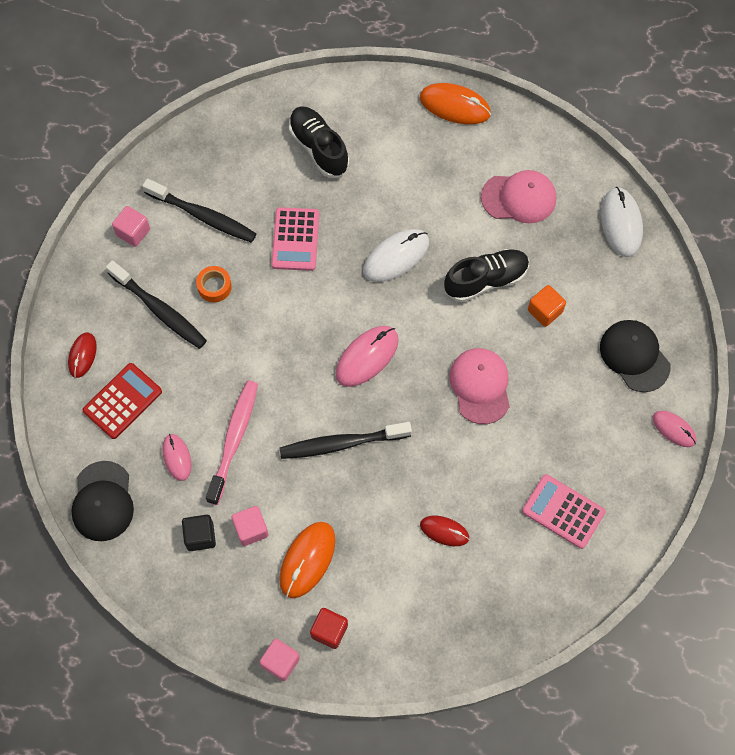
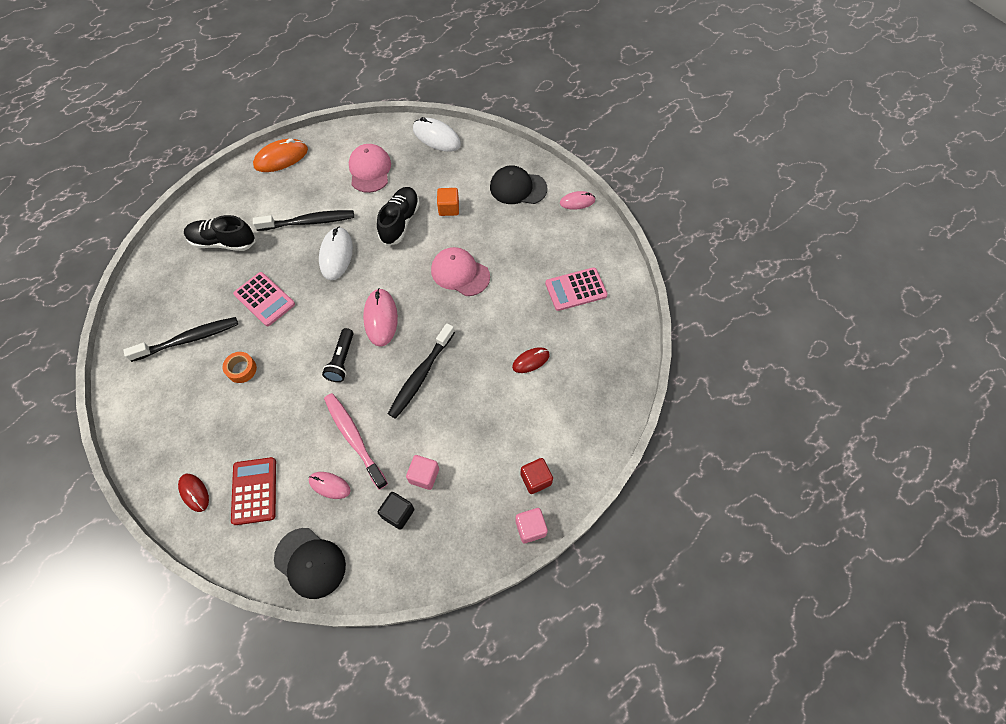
camera: 50 degrees left, 5 degrees down
(133, 232) = (149, 390): pink cube -> none
(159, 310) = (219, 416): black toothbrush -> black toothbrush (309, 222)
(296, 361) = (341, 360): none -> black flashlight
(307, 560) = (477, 456): orange mouse -> none
(519, 198) = (370, 170): pink cap -> pink cap turned 45 degrees counterclockwise

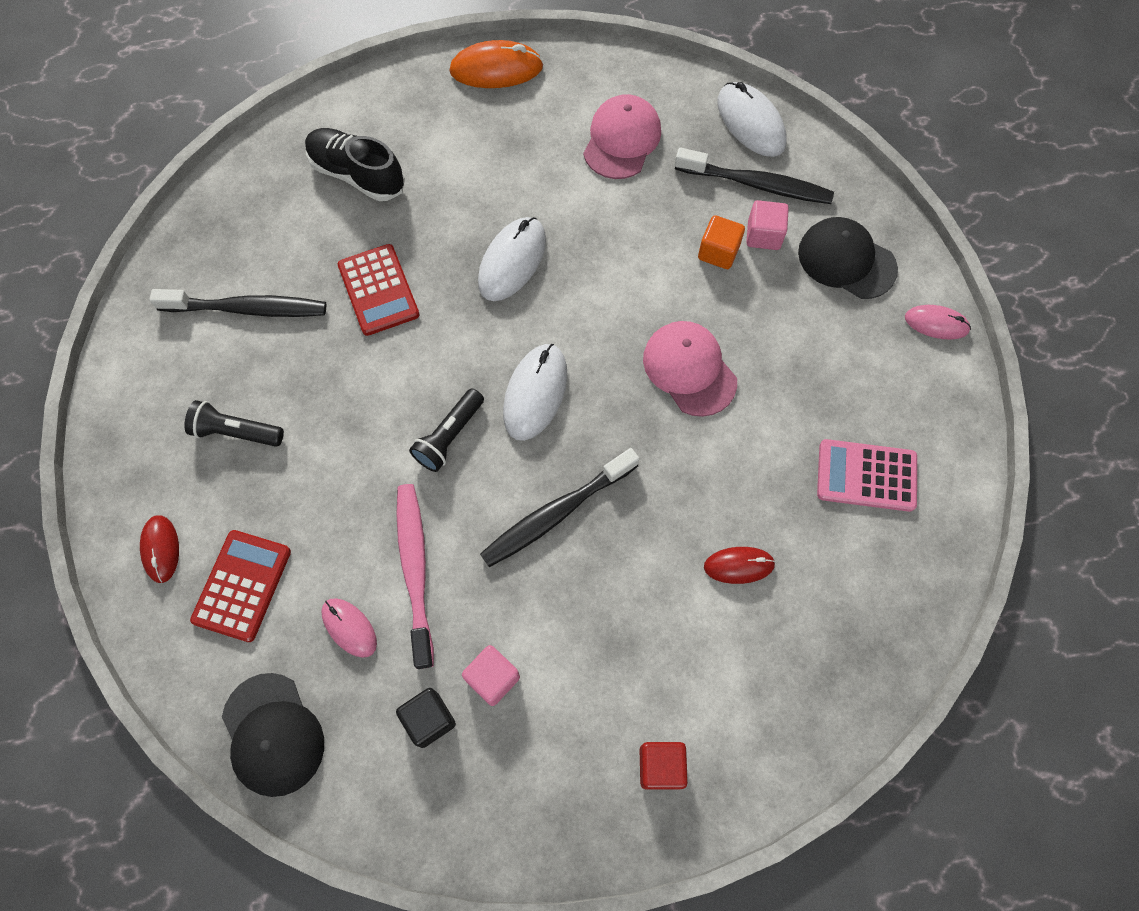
camera: 25 degrees right, 5 degrees up
(212, 409) = (236, 432): none -> black flashlight
(241, 369) = (301, 388): orange tape -> none
(264, 299) = (378, 290): pink calculator -> red calculator
(309, 222) = (494, 190): black toothbrush -> black toothbrush (757, 184)
(381, 318) = (535, 393): pink mouse -> white mouse
(400, 222) = (632, 245): black shoe -> none
(530, 528) = (618, 842): pink cube -> pink cube (763, 235)

